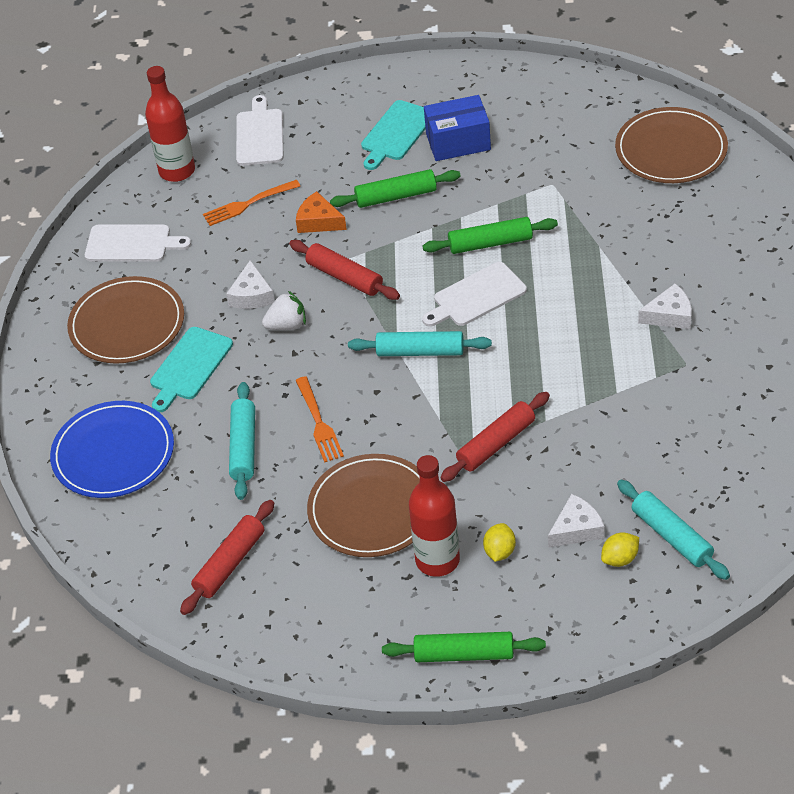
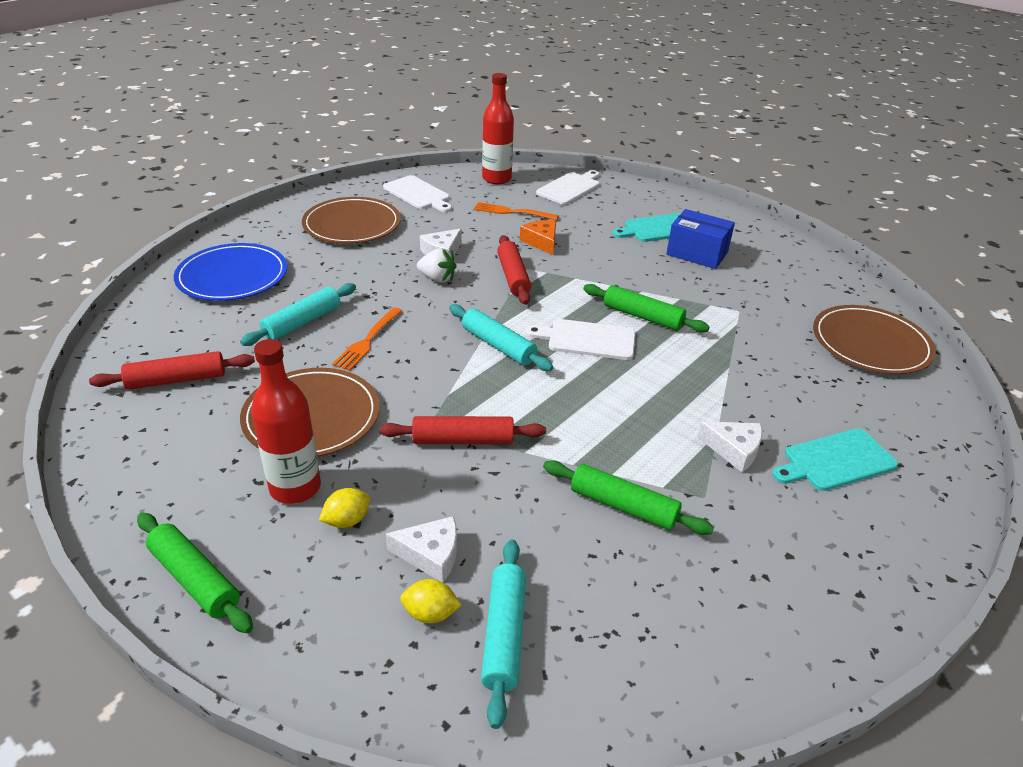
camera: 35 degrees right, 10 degrees down
(189, 367) = (347, 263): turquoise cutting board -> turquoise cutting board (835, 461)
(396, 196) = (611, 257): green rolling pin -> green rolling pin (623, 506)

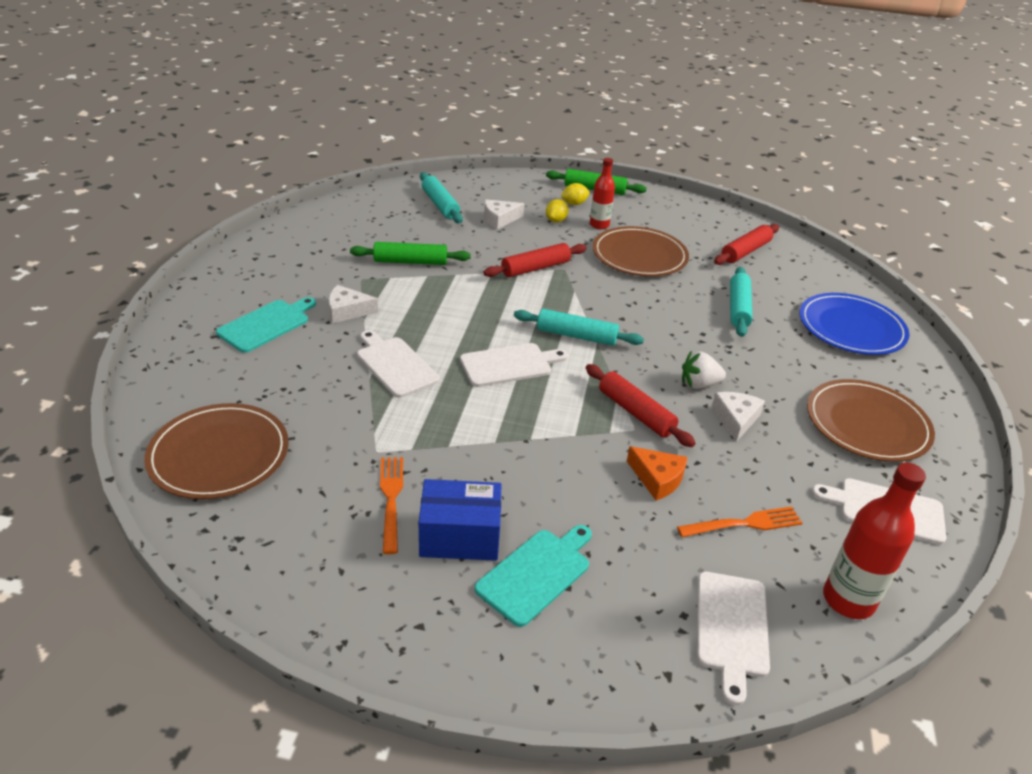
camera: 150 degrees right, 0 degrees up
(295, 488) = (599, 225): red bottle -> red bottle, size x0.65
(368, 340) = (674, 309): orange fork -> orange fork (391, 499)
(430, 613) = (479, 203): yellow lemon -> yellow lemon (574, 204)
(642, 316) = (475, 407): green rolling pin -> none
(699, 371) = (395, 365): none -> white cutting board

